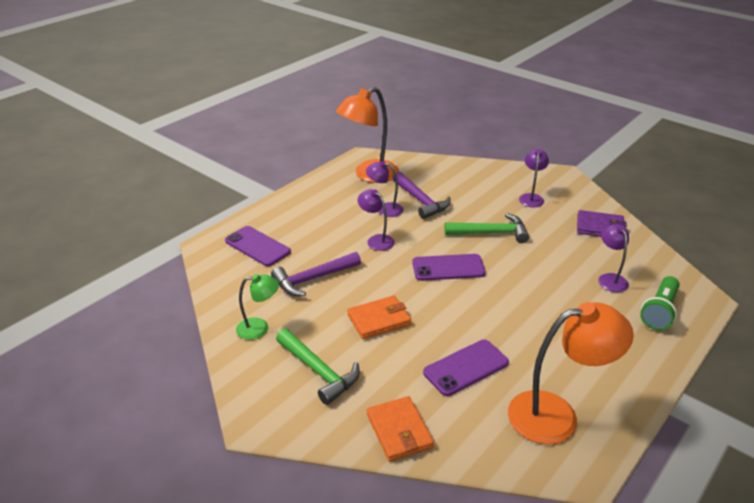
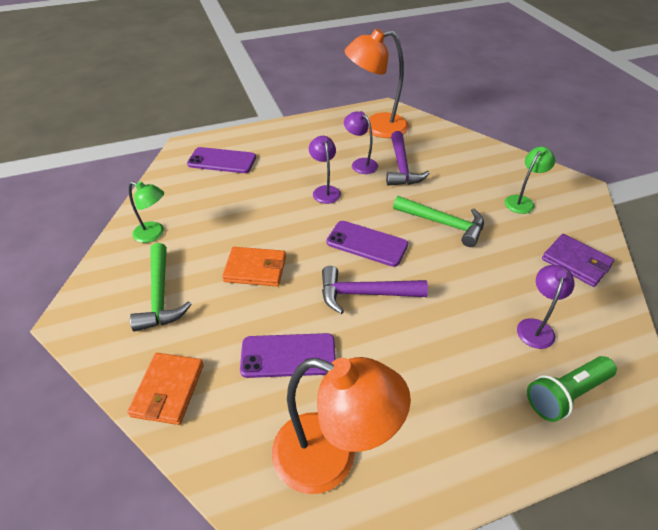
camera: 30 degrees right, 10 degrees up
(257, 246) = (222, 161): purple phone -> purple phone turned 60 degrees counterclockwise
(313, 279) = (237, 207): purple hammer -> purple hammer (365, 294)
(531, 197) = (522, 201): purple lamp -> green lamp

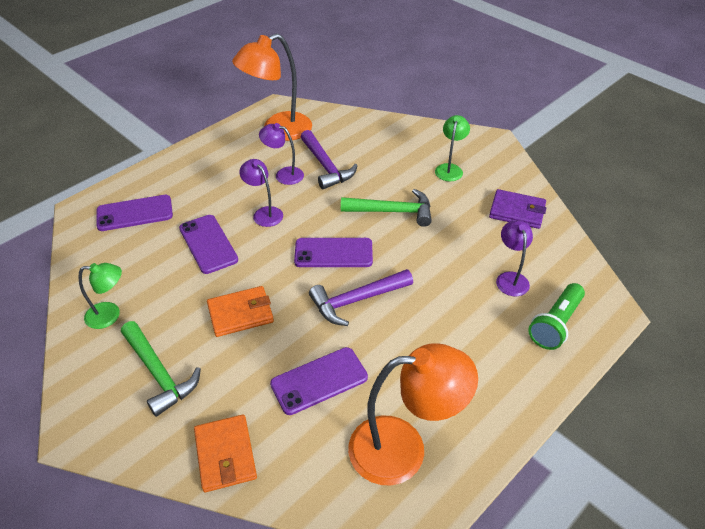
camera: 25 degrees left, 0 degrees up
(264, 202) = (208, 244): none -> purple phone

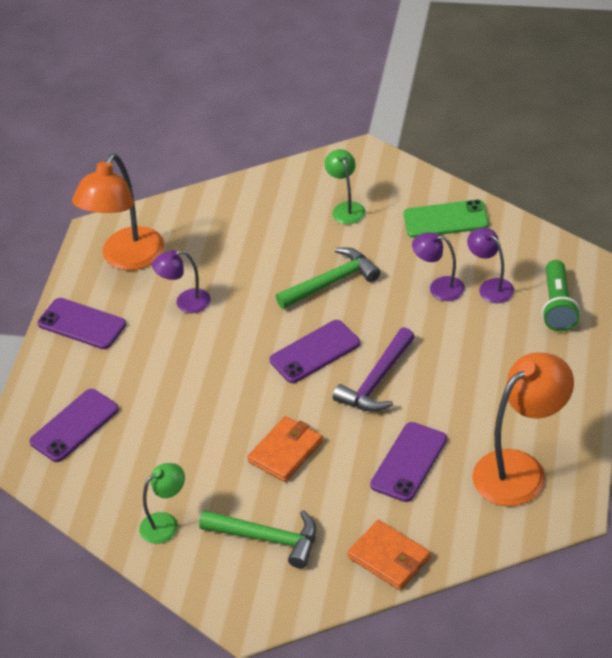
camera: 30 degrees left, 0 degrees up
(208, 244) = (185, 411): purple phone -> purple phone (82, 324)
(264, 213) = (208, 352): purple lamp -> purple lamp (439, 288)
(326, 166) = (220, 271): purple hammer -> none
(517, 211) = (445, 219): purple wallet -> green phone

